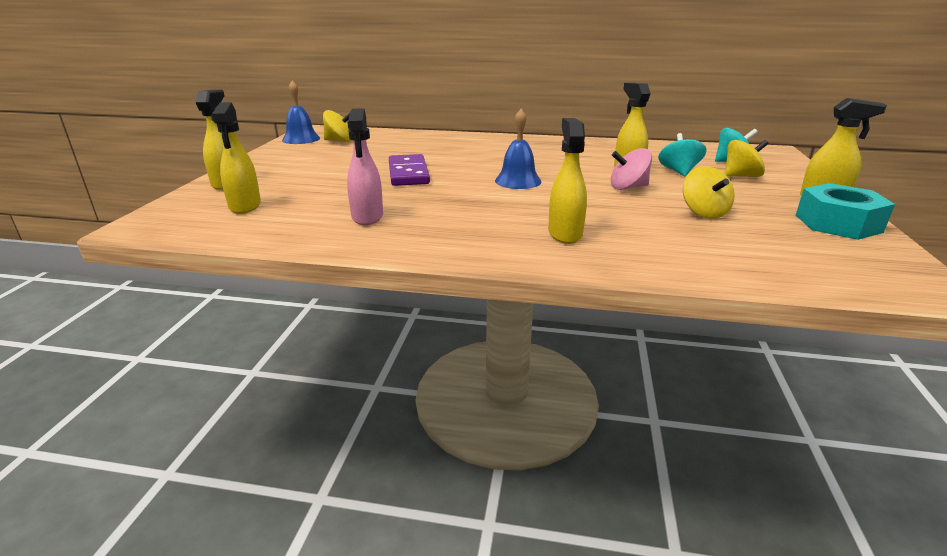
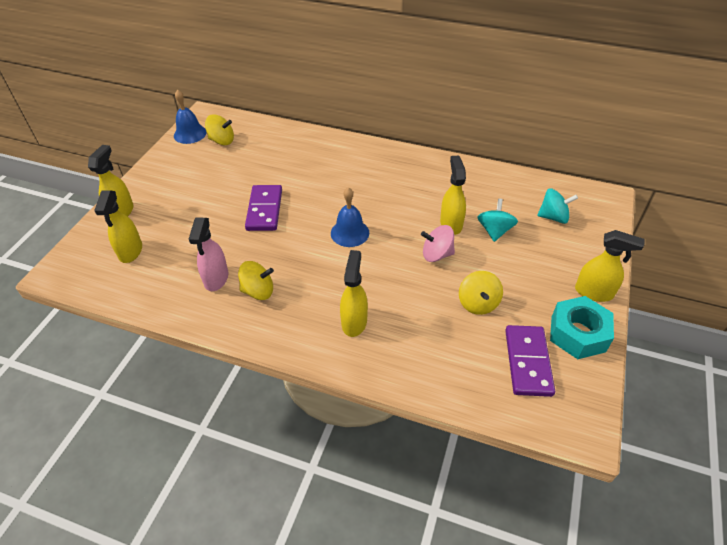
camera: 10 degrees right, 20 degrees up
(741, 176) = (546, 245): yellow spinning top -> yellow spinning top (258, 291)
(803, 245) = (528, 362): none -> purple domino

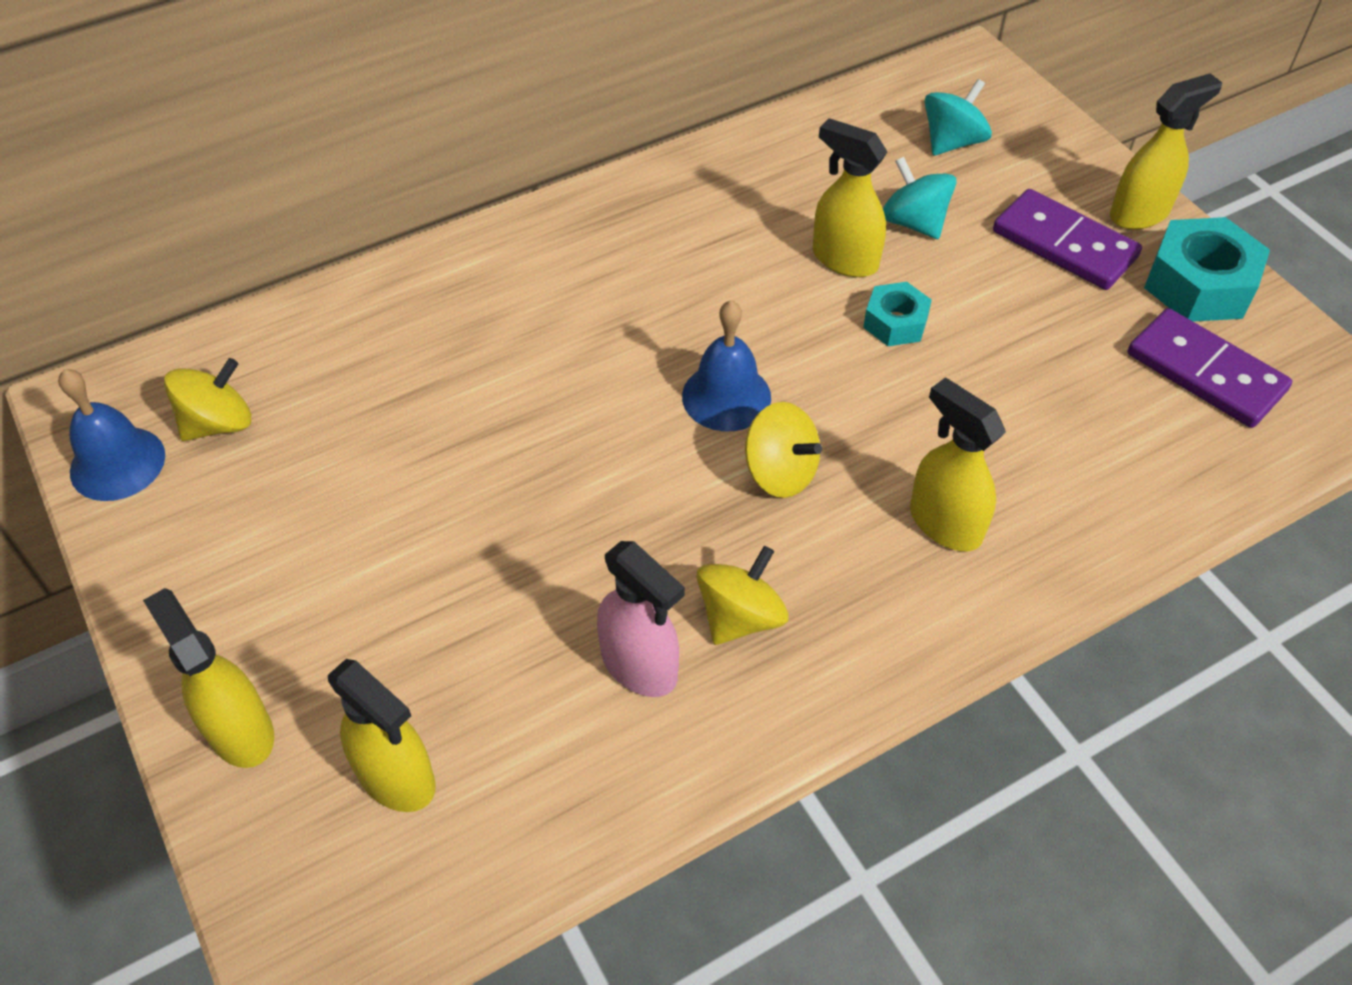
camera: 50 degrees left, 5 degrees up
(264, 210) = (525, 479): purple domino -> purple domino (1064, 244)
(436, 254) = (895, 322): pink spinning top -> turquoise nut
(478, 303) = (1046, 347): yellow spinning top -> yellow spinning top (780, 472)

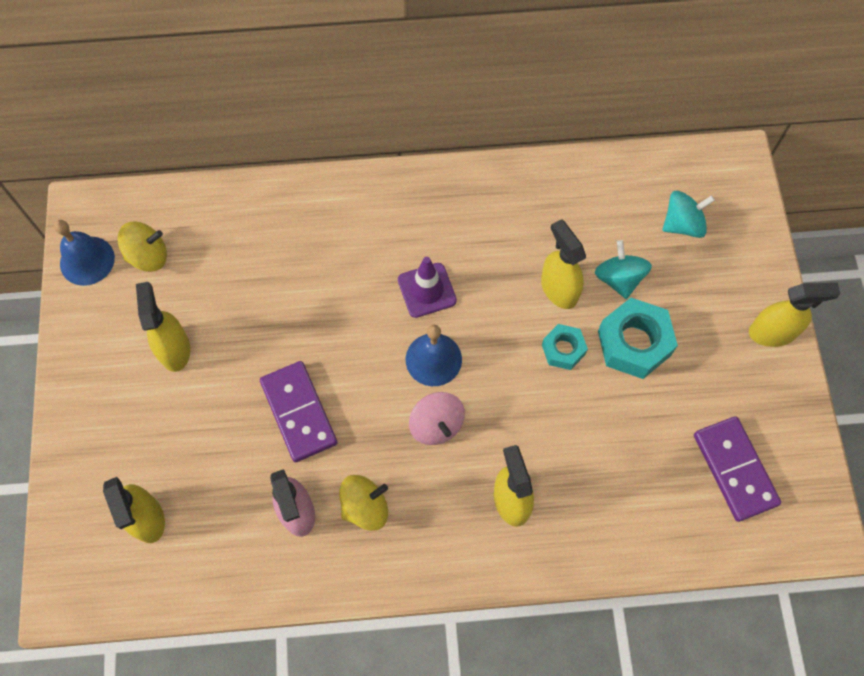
camera: 25 degrees right, 15 degrees up
(240, 730) = (84, 456): yellow spray bottle -> yellow spray bottle (174, 349)
(666, 321) = (427, 290): none -> purple traffic cone
(780, 472) = (436, 425): yellow spinning top -> pink spinning top
(1064, 244) = (706, 336): purple domino -> purple domino (299, 412)
(1199, 284) = (774, 404): turquoise nut -> turquoise nut (633, 343)

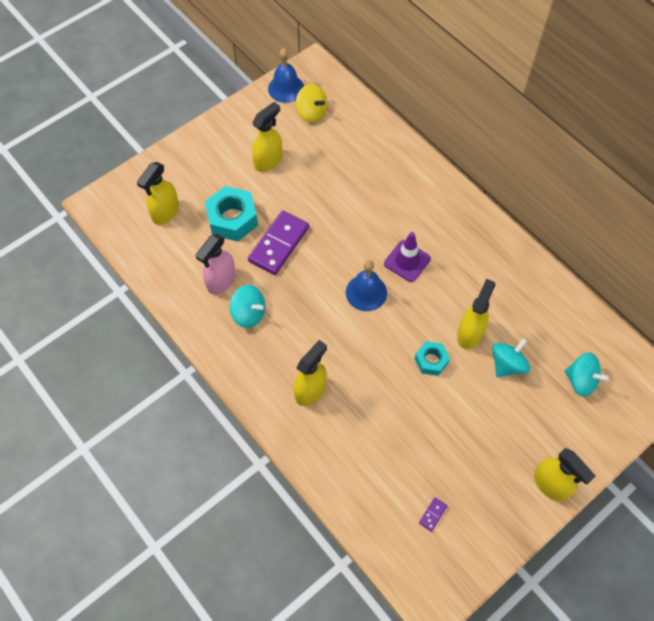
camera: 55 degrees right, 5 degrees down
(365, 507) = (249, 313): yellow spinning top -> turquoise spinning top
(436, 425) = (326, 320): pink spinning top -> none
(633, 343) = (470, 400): turquoise nut -> turquoise nut (232, 219)
(735, 469) = (433, 514): purple domino -> purple domino, size x0.40

